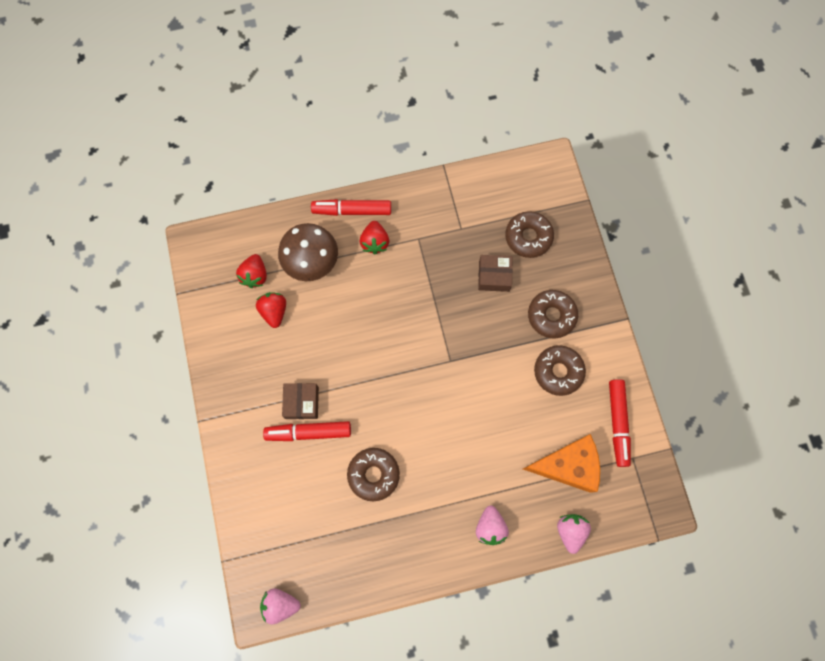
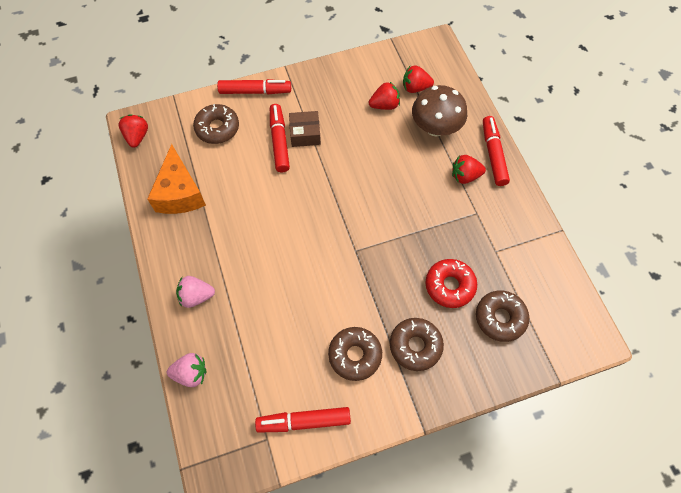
camera: 85 degrees right, 10 degrees down
(233, 458) = (255, 91): none -> red marker
(280, 604) = (137, 137): pink strawberry -> red strawberry
(373, 474) = (244, 194): brown donut -> brown donut (217, 128)
(494, 276) = (449, 286): brown box -> red donut
(567, 465) = (257, 368): orange cheese -> orange cheese (180, 193)

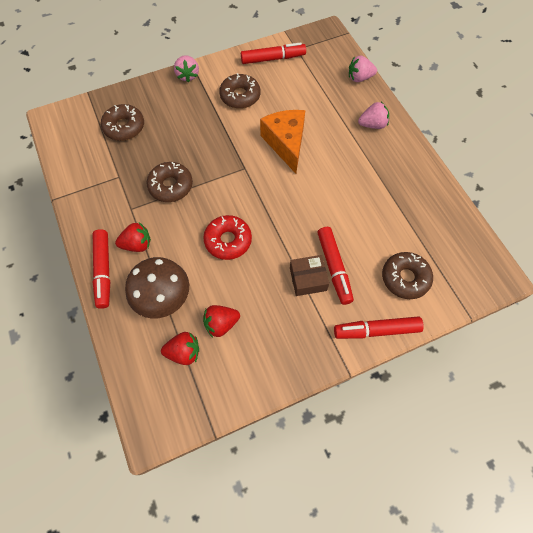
camera: 175 degrees right, 0 degrees up
(137, 137) = (487, 261): red strawberry -> none
(180, 193) = (418, 206): orange cheese -> orange cheese (286, 143)
(415, 346) = (194, 105): brown donut -> brown donut (171, 186)
(425, 399) = (188, 75): none -> pink strawberry
(449, 286) = (163, 147): red donut -> red donut (228, 241)

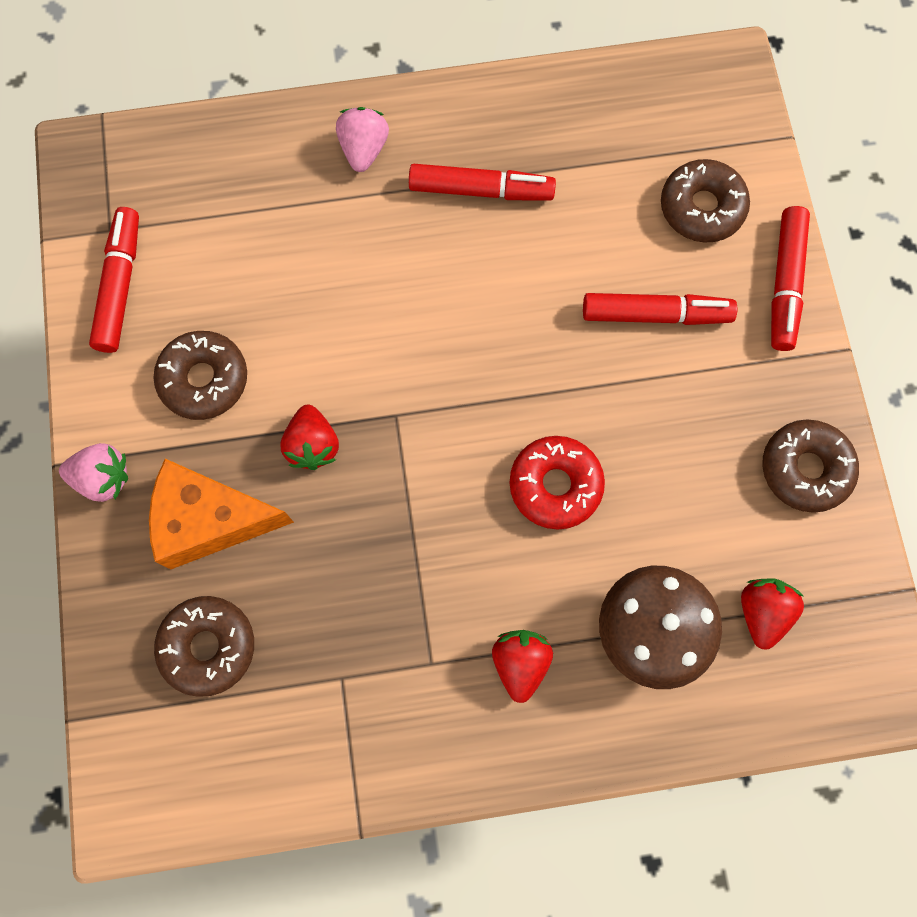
camera: 75 degrees left, 10 degrees up
(103, 271) = (564, 740): red marker -> red marker (481, 190)
(171, 186) = (398, 571): brown donut -> brown donut (805, 469)
(221, 324) = (721, 535): red strawberry -> red strawberry (313, 445)
(286, 143) = (359, 321): orange cheese -> orange cheese (210, 520)
(308, 279) = (668, 364): brown box -> none
(359, 78) = (237, 134): pink strawberry -> none

